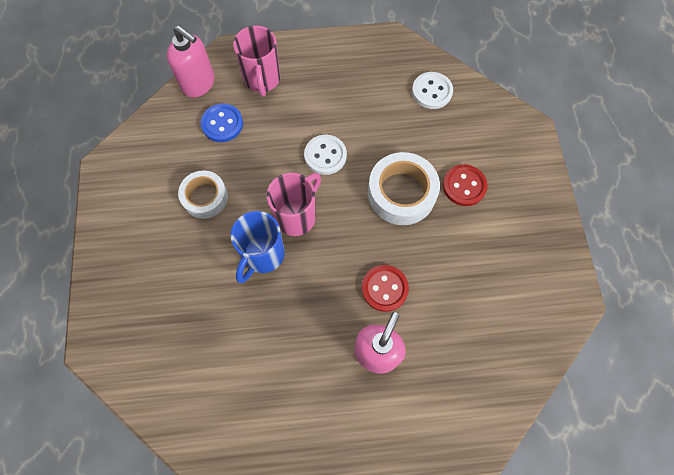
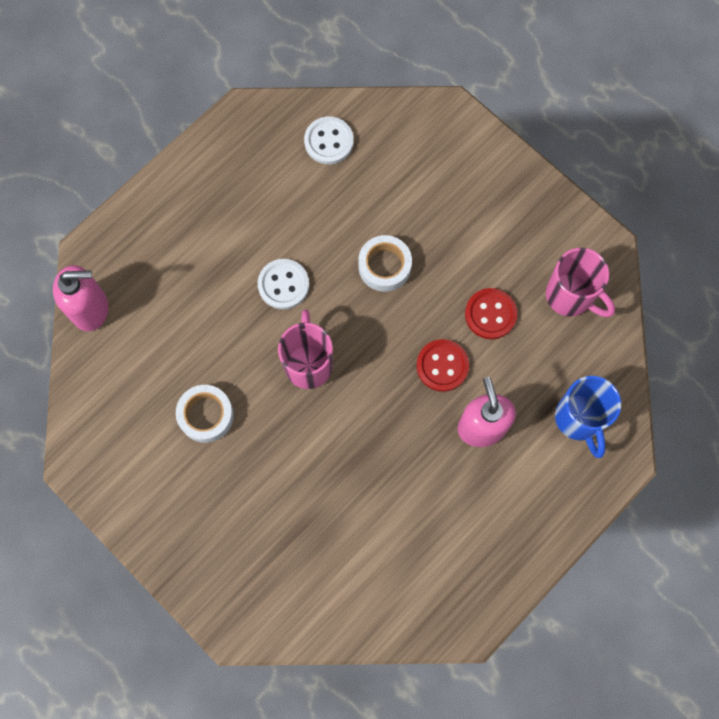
camera: 40 degrees left, 5 degrees up
(222, 124) = (154, 331): blue button -> none
(262, 80) = (152, 255): pink mug -> pink mug (570, 296)
(263, 255) = (310, 424): blue mug -> blue mug (579, 419)
(401, 193) = (384, 266): white tape -> white tape, size x0.66
(464, 186) = (434, 215): red button -> red button (490, 314)

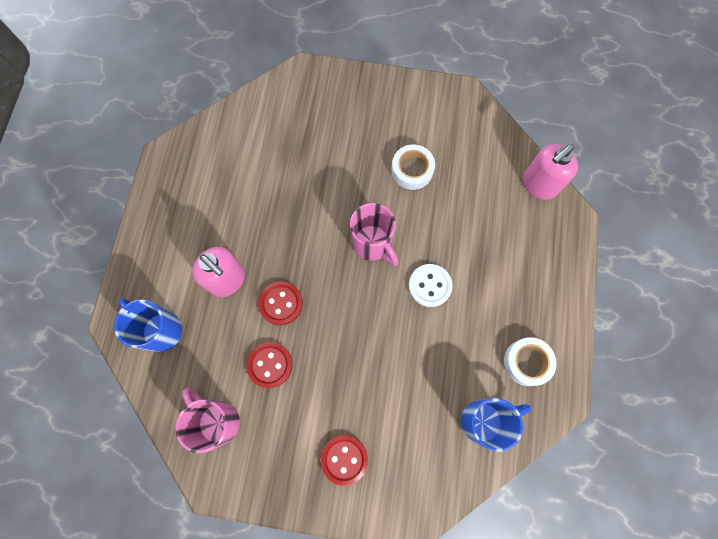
camera: 145 degrees right, 0 degrees up
(329, 141) = (483, 420): white button -> blue mug
(384, 266) = (370, 348): white tape -> white tape (527, 362)
(474, 191) = (344, 459): none -> red button
(570, 296) = (218, 421): pink mug -> pink mug turned 45 degrees clockwise

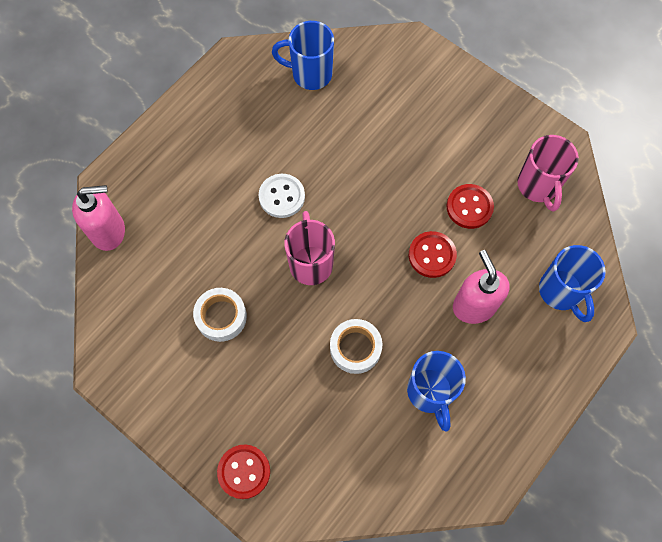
camera: 150 degrees left, 5 degrees down
(231, 198) = (430, 392): none -> blue mug
(344, 459) = (442, 105): red button -> red button (244, 471)
(527, 362) = (243, 94): white tape -> white tape (355, 348)

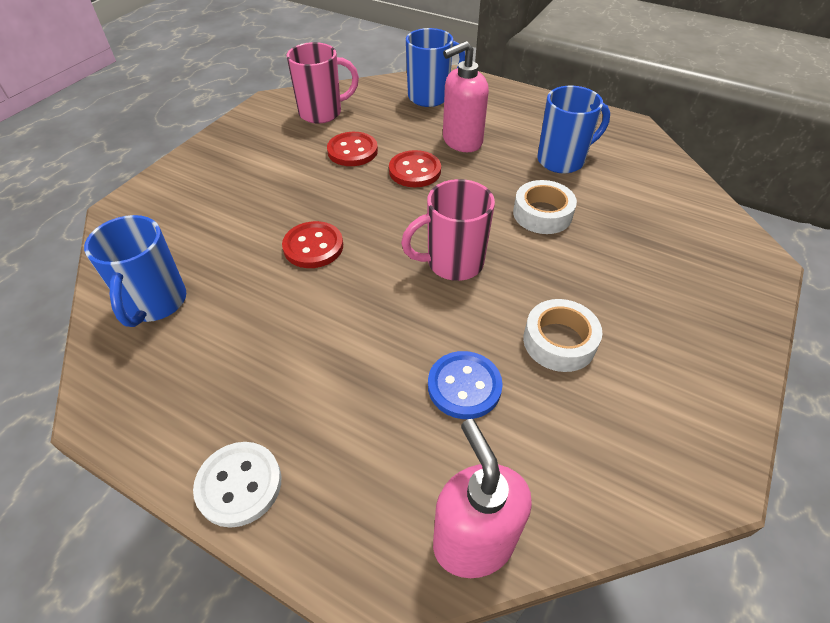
camera: 100 degrees left, 20 degrees down
(201, 247) = (464, 386): none -> blue button
(244, 471) = (733, 285): red button -> red button (313, 246)
(282, 196) = (363, 305): white button -> white button (239, 485)

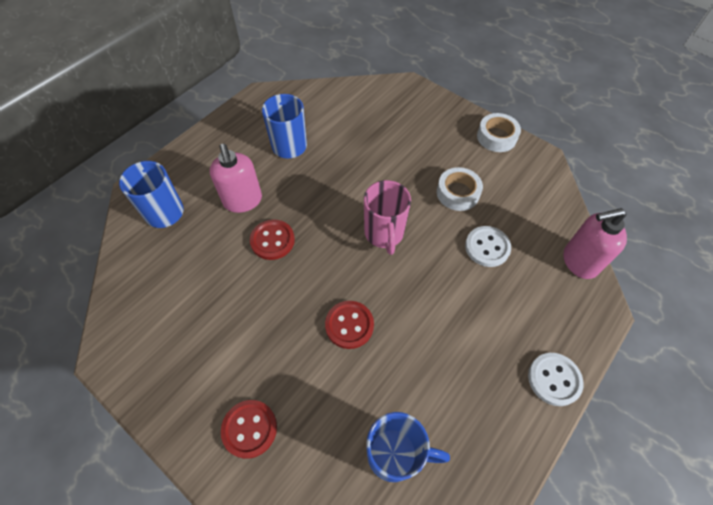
camera: 80 degrees left, 10 degrees up
(322, 113) = (152, 306): pink mug -> none
(352, 151) = (228, 284): red button -> red button (249, 429)
(464, 386) = (487, 247): blue button -> white button
(542, 214) = (345, 172): white tape -> white tape (496, 137)

